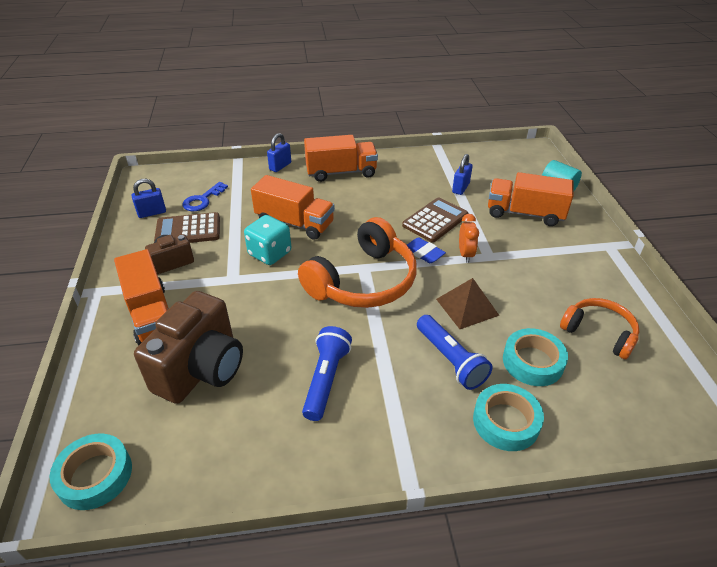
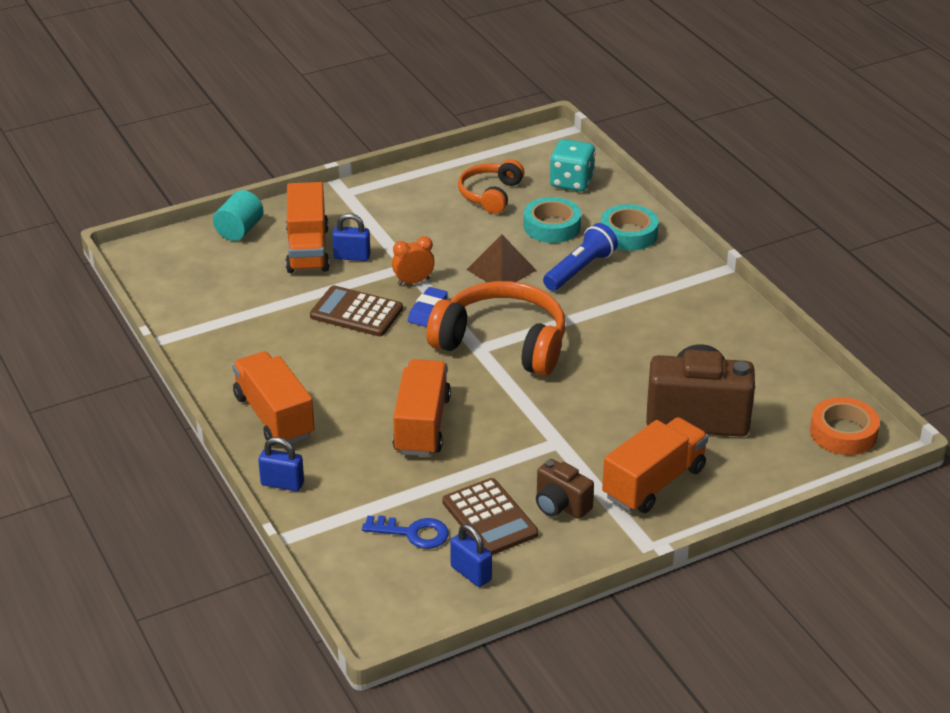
camera: 110 degrees left, 5 degrees down
(95, 475) = (843, 433): turquoise tape -> orange tape
(270, 253) = (495, 427): turquoise dice -> turquoise dice (571, 182)
(326, 379) = (653, 335): blue flashlight -> none
(460, 188) = (269, 303): blue padlock -> blue padlock (352, 256)

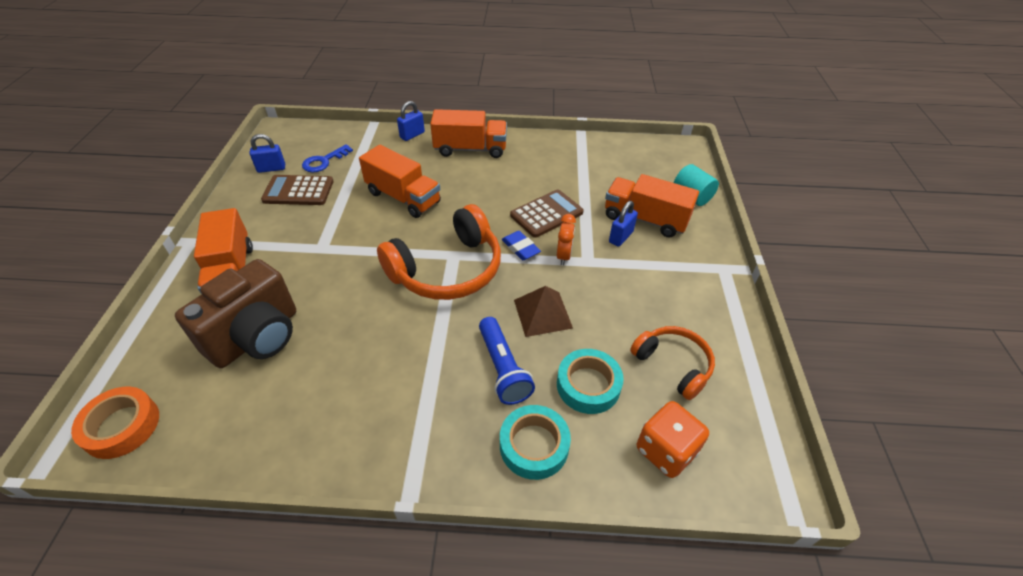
camera: 120 degrees right, 10 degrees up
(560, 505) = (270, 222): brown camera -> none
(571, 182) = (665, 450): turquoise dice -> orange dice

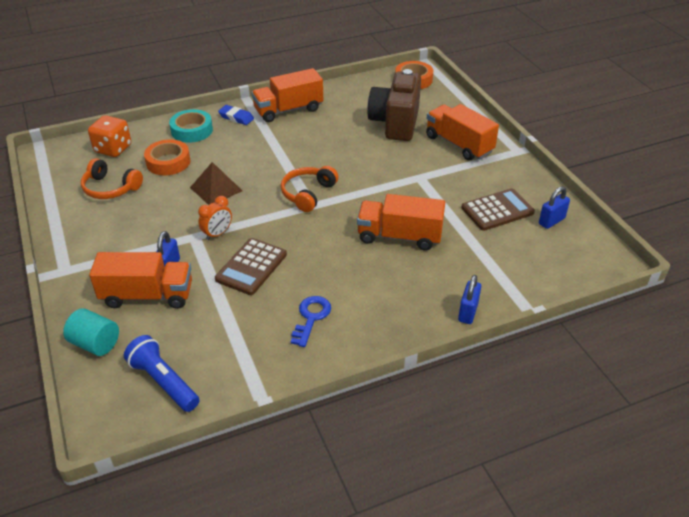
camera: 155 degrees right, 5 degrees down
(324, 161) = (516, 245): blue key -> blue key (311, 317)
(447, 269) = (308, 194): orange headphones -> orange headphones, size x0.59
(470, 149) = (384, 317): orange truck -> orange truck (288, 110)
(503, 368) = (228, 154): blue flashlight -> blue flashlight (163, 382)
(520, 248) = (259, 228): blue eraser -> blue eraser (236, 117)
(563, 256) = (217, 234): orange clock -> orange clock turned 120 degrees counterclockwise
(588, 385) = (168, 162): turquoise tape -> orange tape

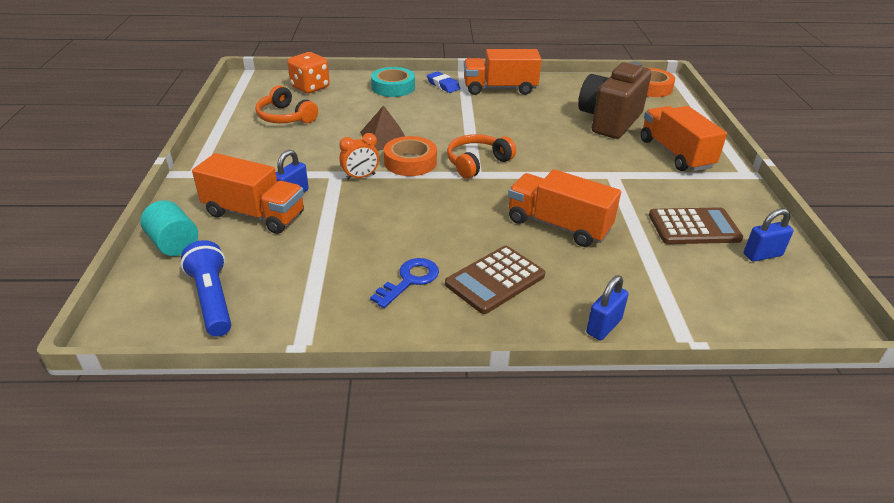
camera: 20 degrees right, 5 degrees down
(168, 162) = (353, 107): orange tape -> orange tape (410, 162)
(251, 267) = (375, 215): brown calculator -> brown calculator (495, 280)

